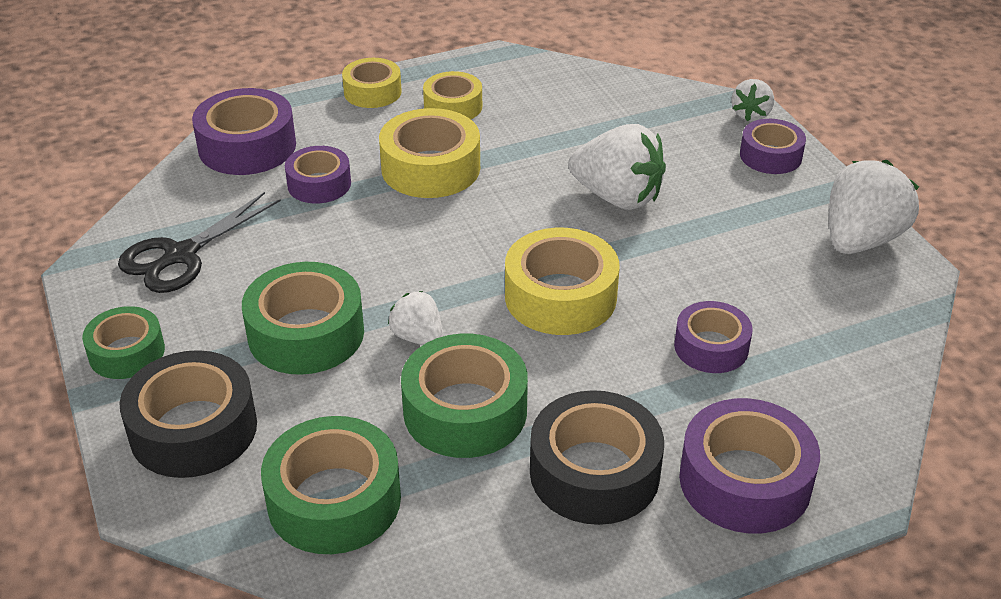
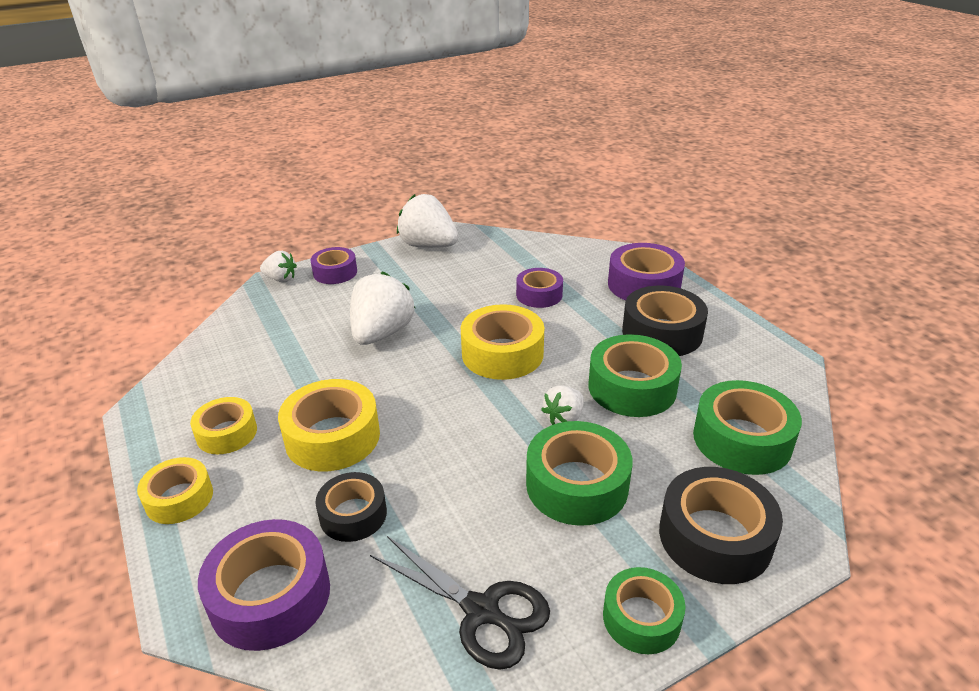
camera: 95 degrees left, 5 degrees down
(319, 184) = (353, 514): purple tape -> black tape

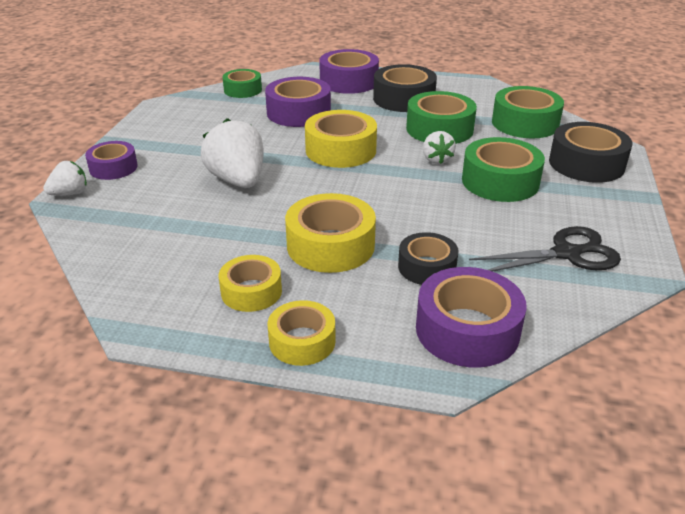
camera: 50 degrees left, 0 degrees up
(428, 246) = (157, 120): white strawberry -> none
(539, 295) = (298, 112): purple tape -> purple tape, size x1.59
(641, 618) = (620, 208): green tape -> green tape (243, 90)

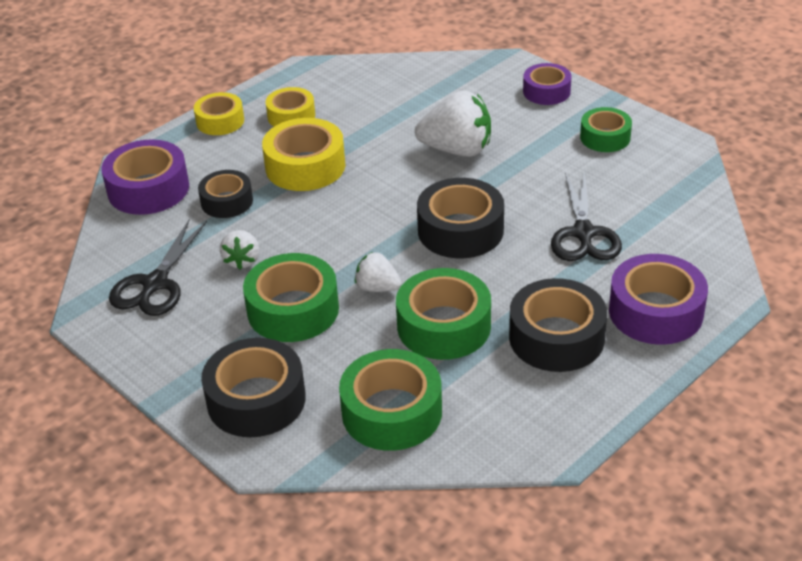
camera: 125 degrees right, 5 degrees up
(70, 193) = (515, 65): white strawberry -> white strawberry (242, 260)
(243, 90) = (690, 212): green tape -> green tape (605, 137)
(298, 112) = (583, 233): purple tape -> black scissors
(341, 150) = (460, 230): yellow tape -> black tape

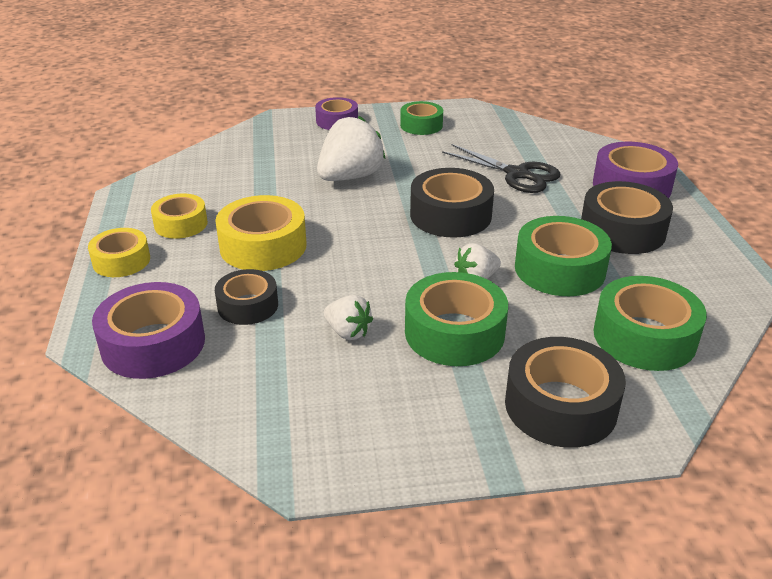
camera: 55 degrees left, 5 degrees down
(155, 284) = (312, 401): black scissors -> none

